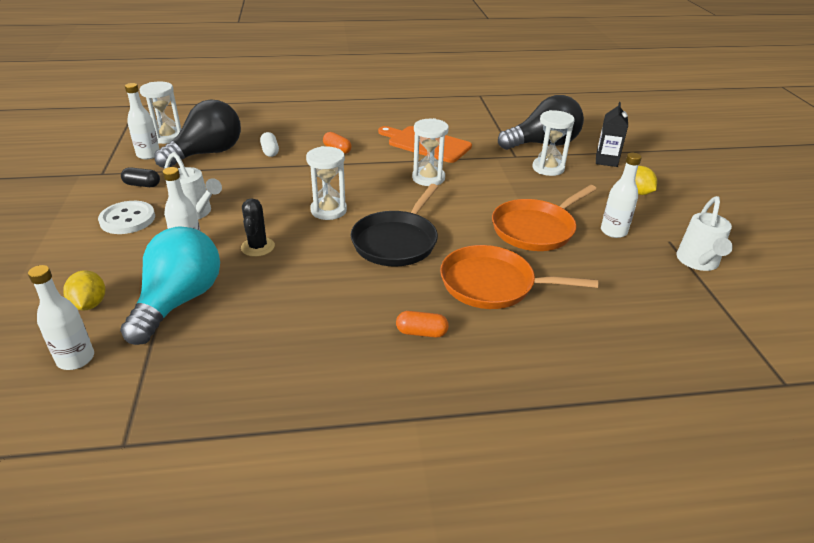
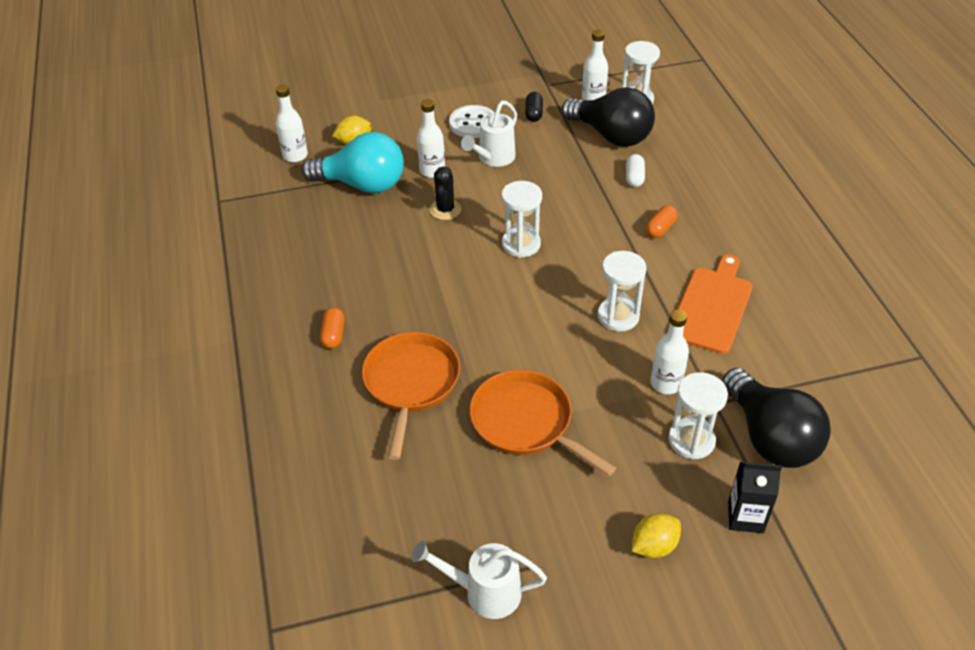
camera: 85 degrees right, 10 degrees up
(258, 247) = (445, 210): black cactus -> black cactus turned 75 degrees counterclockwise
(270, 151) = (634, 177): white capsule -> white capsule turned 60 degrees counterclockwise
(396, 241) = (473, 303): black pan -> none
(613, 231) = (538, 504): white bottle -> white bottle (666, 383)

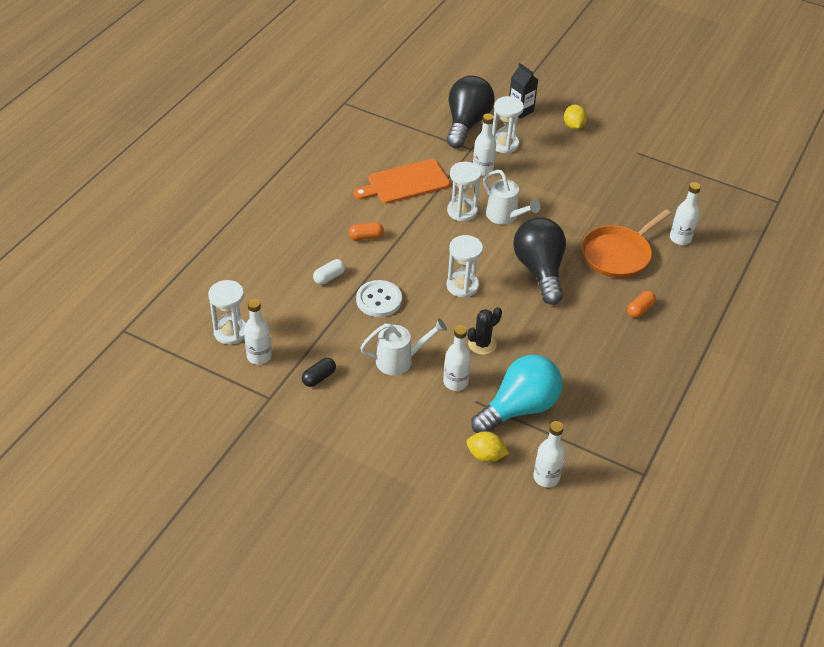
camera: 140 degrees left, 0 degrees up
(359, 458) = (680, 238): none -> white bottle
(362, 184) = (519, 408): turquoise light bulb -> turquoise light bulb turned 90 degrees clockwise
(473, 123) = (375, 403): white button -> white button (379, 300)
(484, 592) = (667, 157): white watering can -> white watering can (505, 216)
(525, 422) = (575, 199): orange pan -> none
(611, 135) = (294, 317): black light bulb -> black light bulb (539, 270)
(654, 546) = (573, 126): yellow lemon -> yellow lemon turned 75 degrees clockwise

